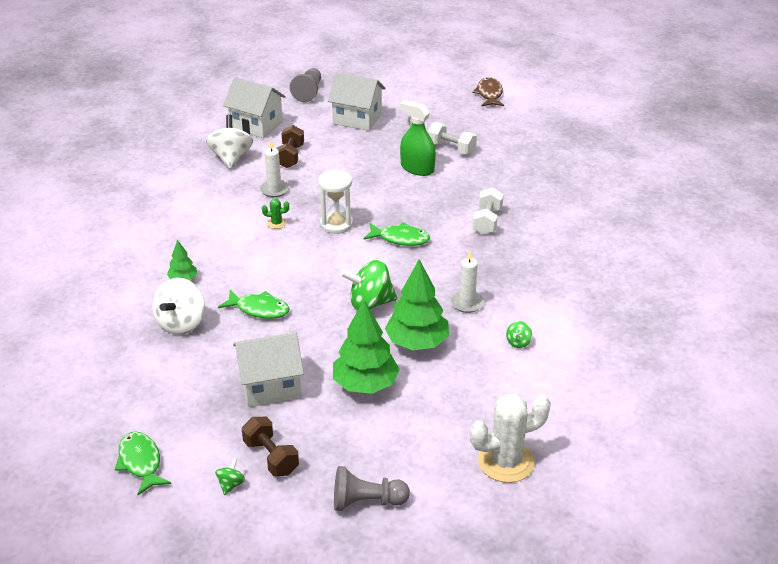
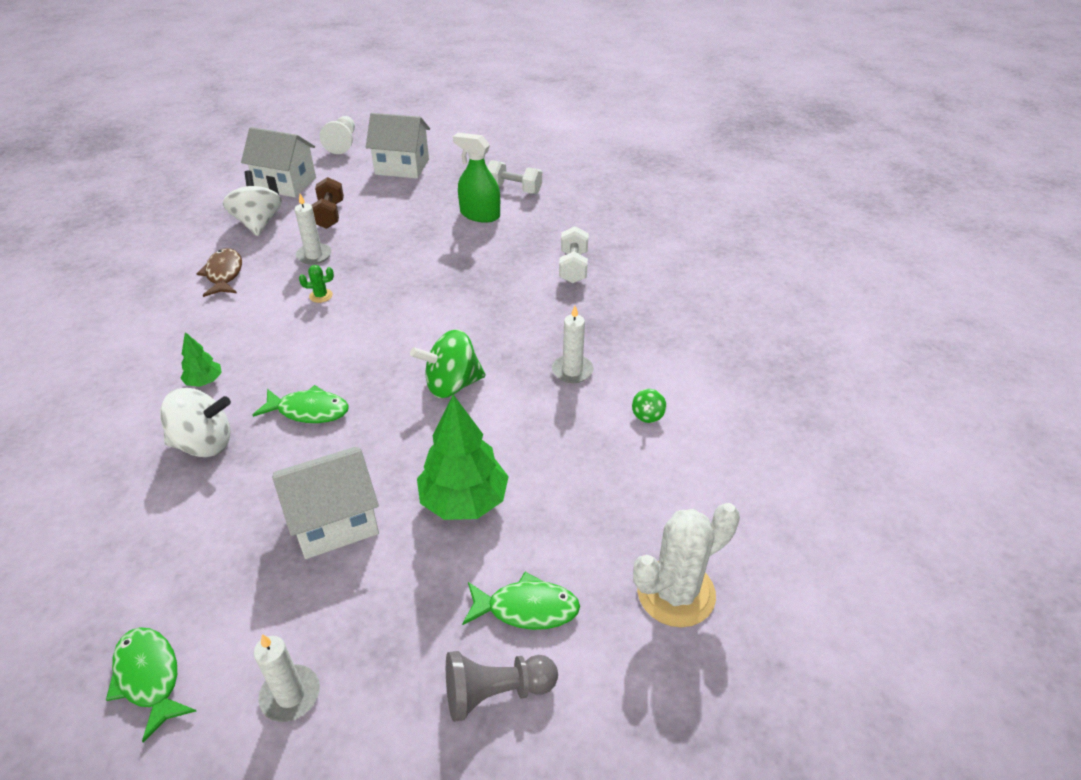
camera: 10 degrees left, 5 degrees up
(181, 323) = (204, 444): white spinning top -> white spinning top turned 105 degrees counterclockwise
(231, 484) = (290, 695): green spinning top -> white candle
(271, 457) = (346, 637): brown dumbbell -> none
(308, 92) = (342, 143): grey pawn -> white pawn
(336, 224) = (395, 289): white hourglass -> none
(400, 239) = (475, 298): green fish -> green fish (526, 609)
(417, 343) = (521, 432): green tree -> none
(489, 94) = (543, 129): brown fish -> brown fish (224, 274)

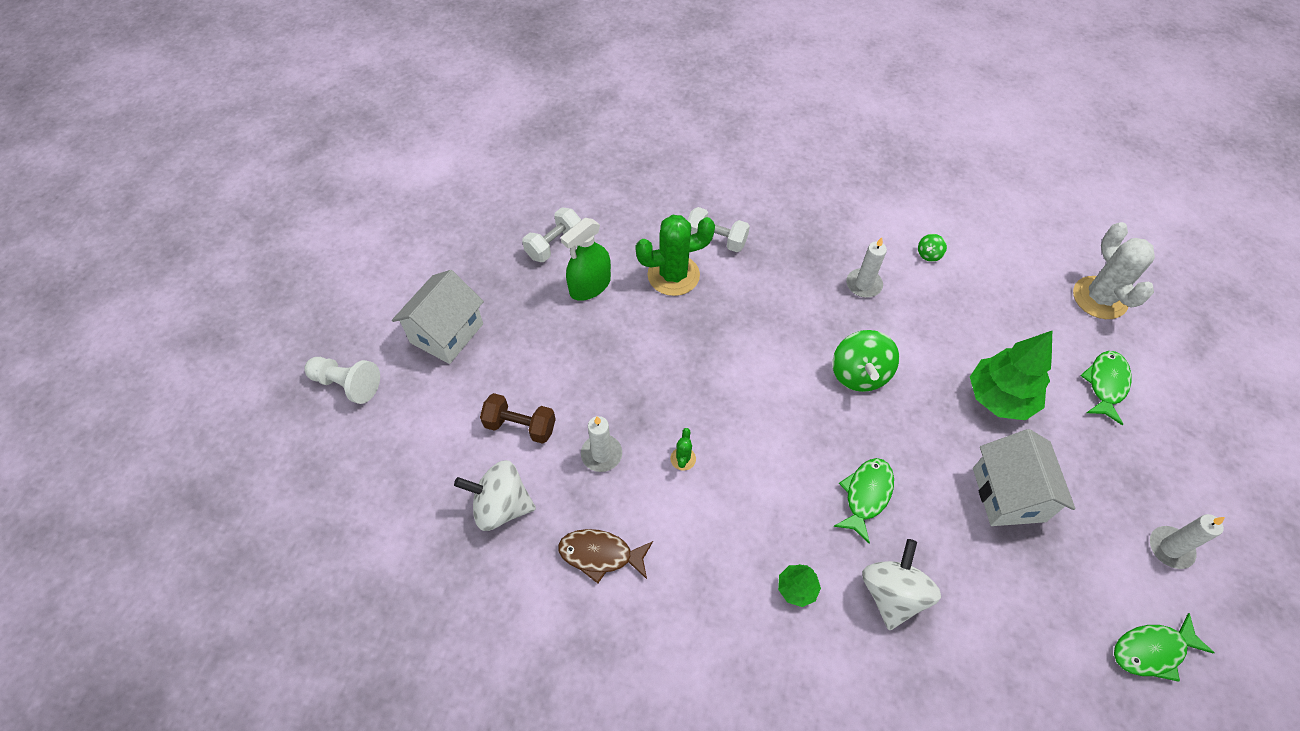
camera: 70 degrees left, 15 degrees up
(285, 184) = (418, 464): white house -> none
(495, 692) = (1171, 420): grey pawn -> none
(515, 252) = (673, 275): none -> green cactus
(647, 415) = (928, 254): green spinning top -> green spinning top turned 90 degrees clockwise

